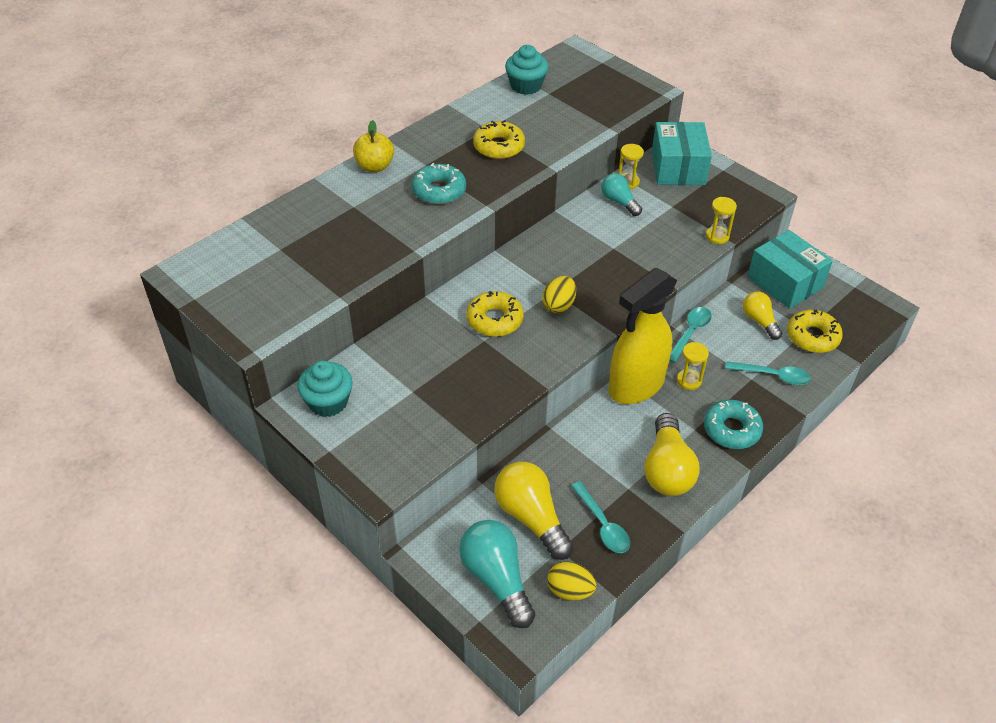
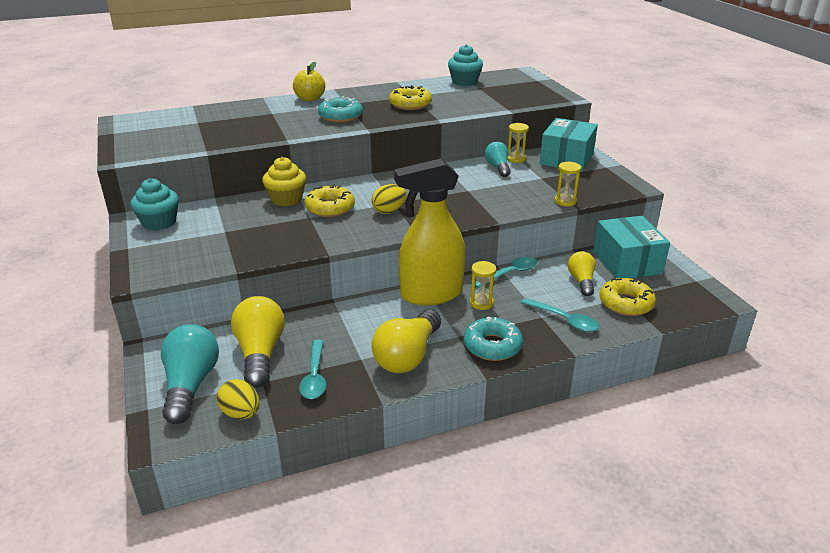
camera: 25 degrees right, 15 degrees down
(437, 321) = (286, 199): none -> yellow cupcake

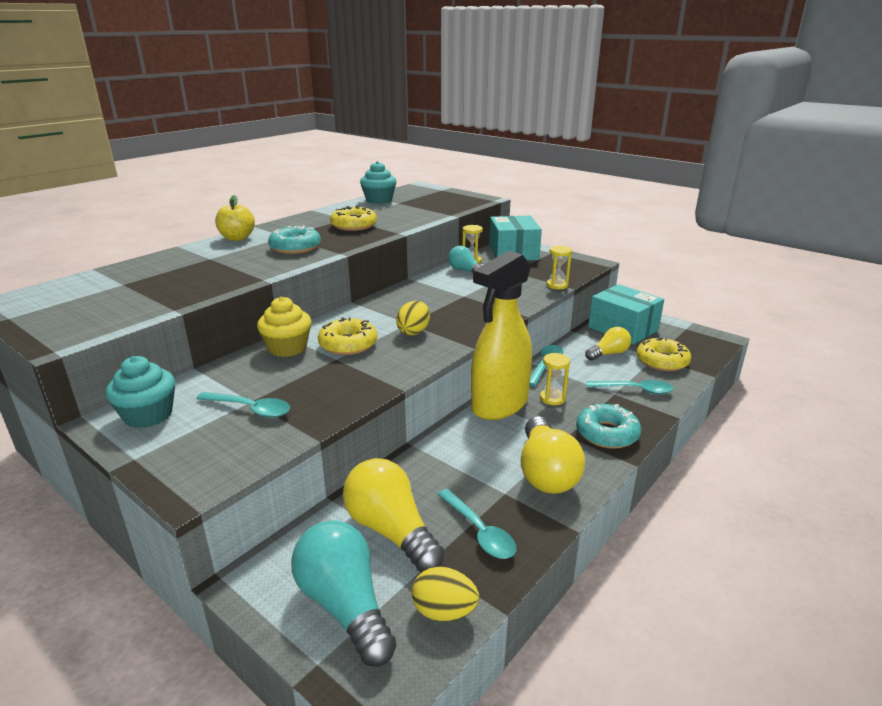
camera: 30 degrees left, 5 degrees down
(218, 237) = (250, 409): none -> turquoise spoon
(581, 281) = (608, 354): yellow light bulb -> yellow light bulb turned 90 degrees clockwise

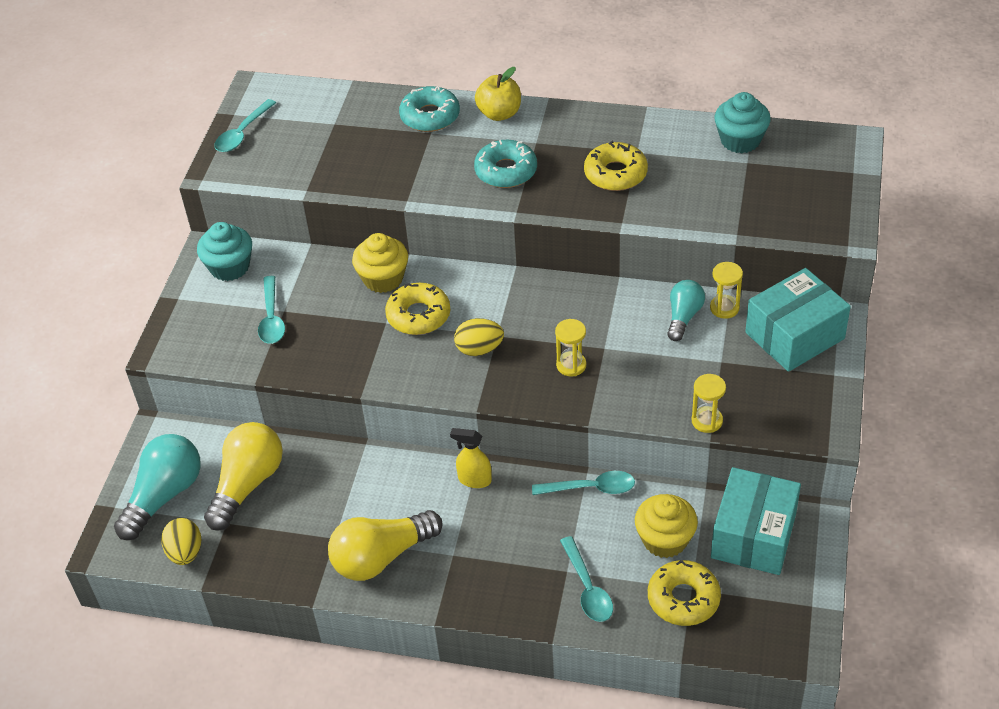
camera: 65 degrees right, 20 degrees up
(479, 531) = (276, 539): turquoise spoon -> turquoise spoon (243, 133)
(499, 405) = (474, 480): yellow spray bottle -> yellow spray bottle, size x0.42
(552, 398) = (518, 519): yellow hourglass -> yellow hourglass (571, 365)
(607, 433) = (477, 586): turquoise donut -> turquoise donut (430, 116)
(608, 354) = (665, 539): yellow light bulb -> yellow cupcake

